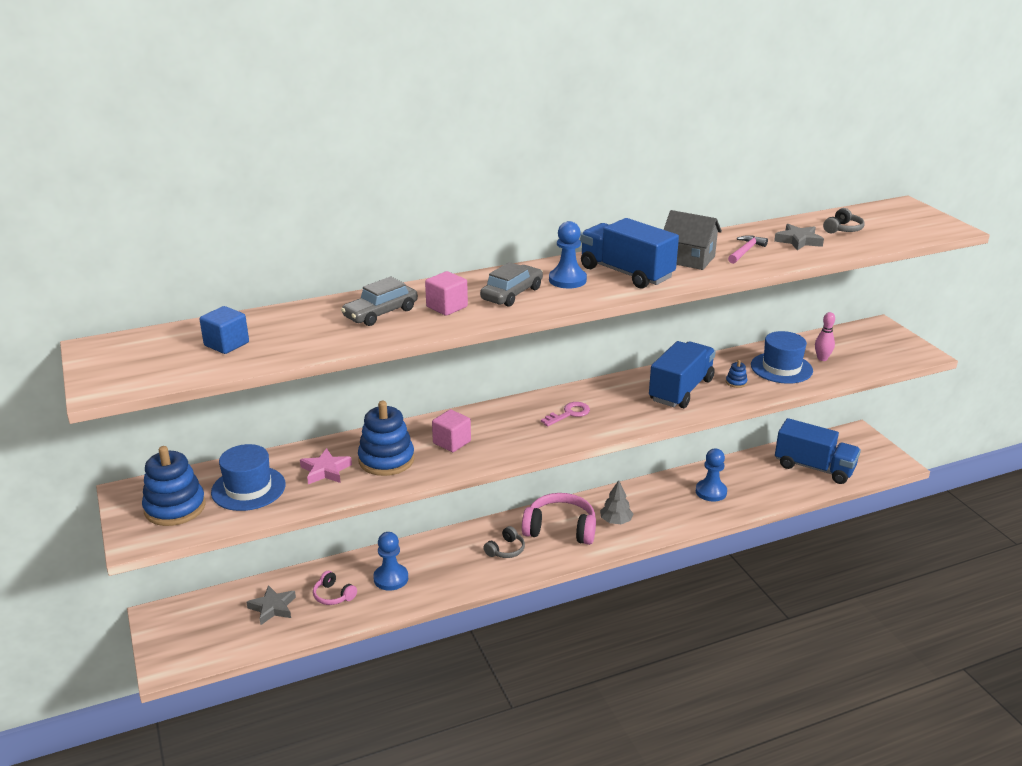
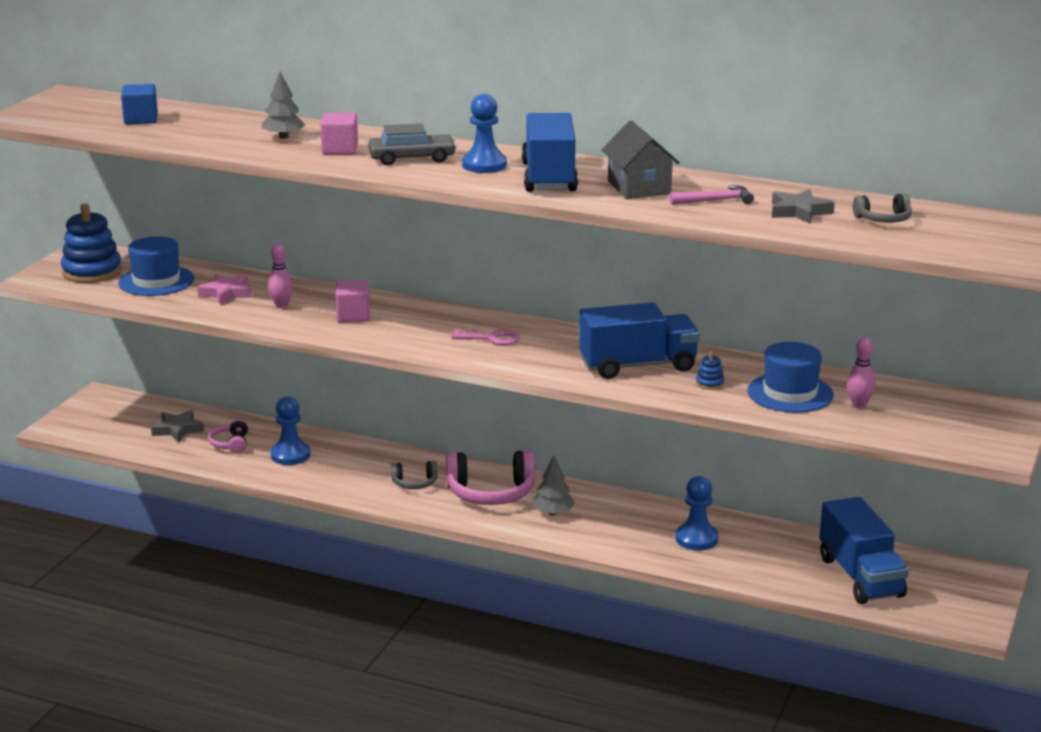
camera: 45 degrees right, 5 degrees down
(380, 313) = (283, 137): grey car -> grey tree
(386, 460) = (281, 305): blue stacking toy -> pink bowling pin
(560, 529) = (491, 493): pink headphones -> pink headphones turned 120 degrees clockwise

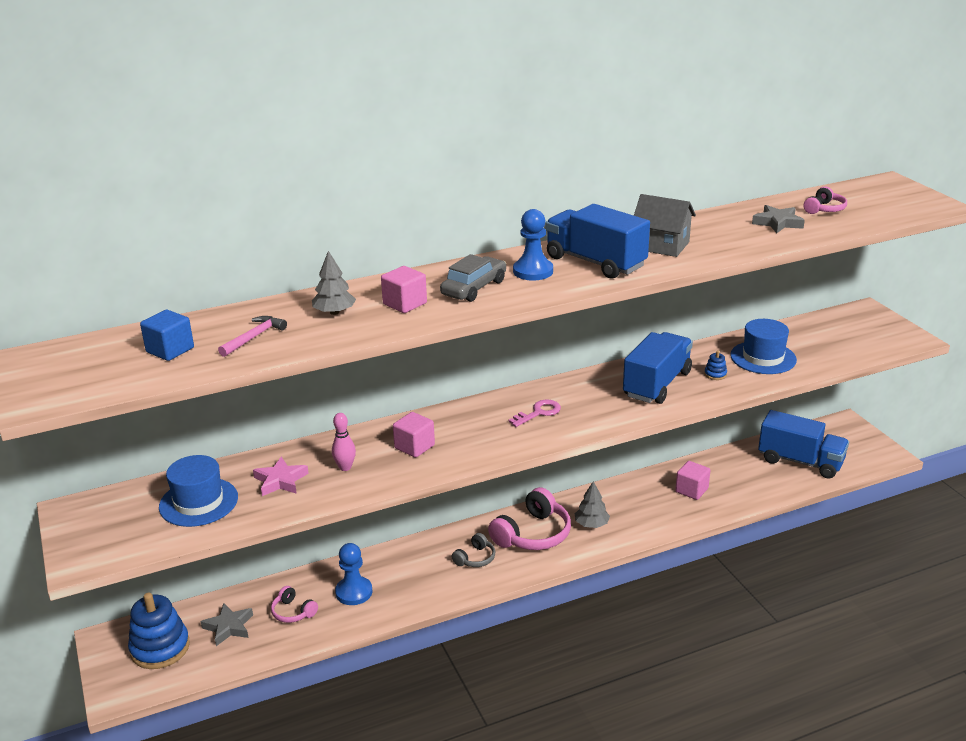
camera: 45 degrees left, 5 degrees up
(92, 272) = (120, 525): blue stacking toy -> blue stacking toy (160, 648)
(696, 539) = (691, 490): blue pawn -> pink cube
(715, 200) = (721, 235): pink hammer -> pink hammer (254, 337)
(859, 405) = (806, 346): pink bowling pin -> none
(883, 219) = (824, 209): grey headphones -> pink headphones

